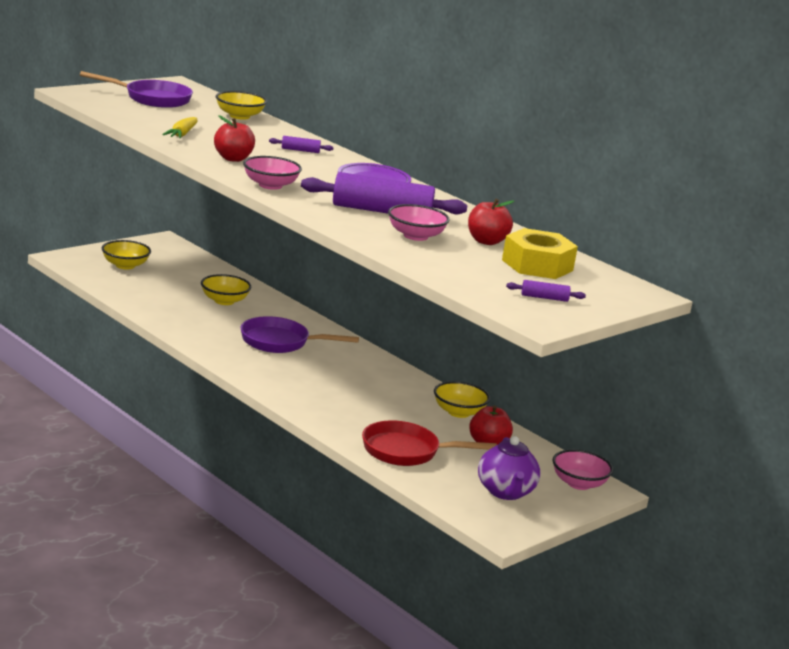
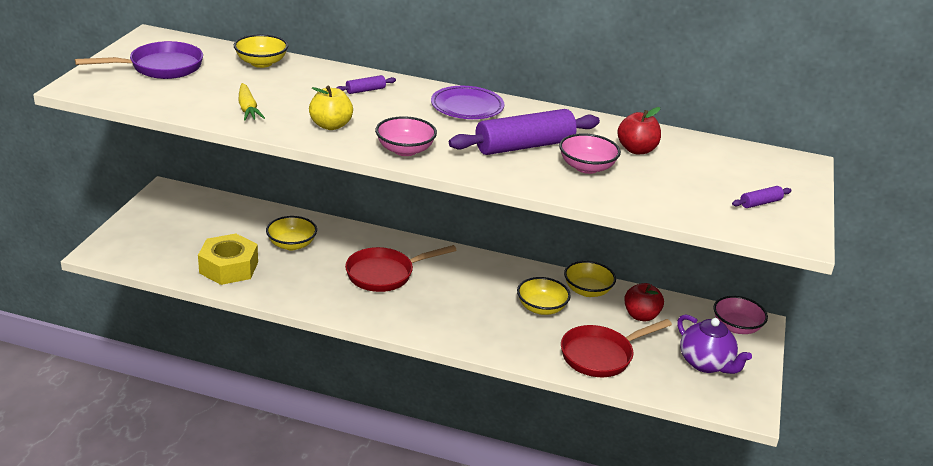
camera: 30 degrees left, 10 degrees up
(125, 265) = (164, 237): yellow bowl -> yellow bowl (541, 308)
(233, 159) = (331, 125): red apple -> yellow apple
(280, 342) = (385, 274): purple pan -> red pan
(537, 265) = (703, 163): yellow nut -> yellow nut (229, 267)

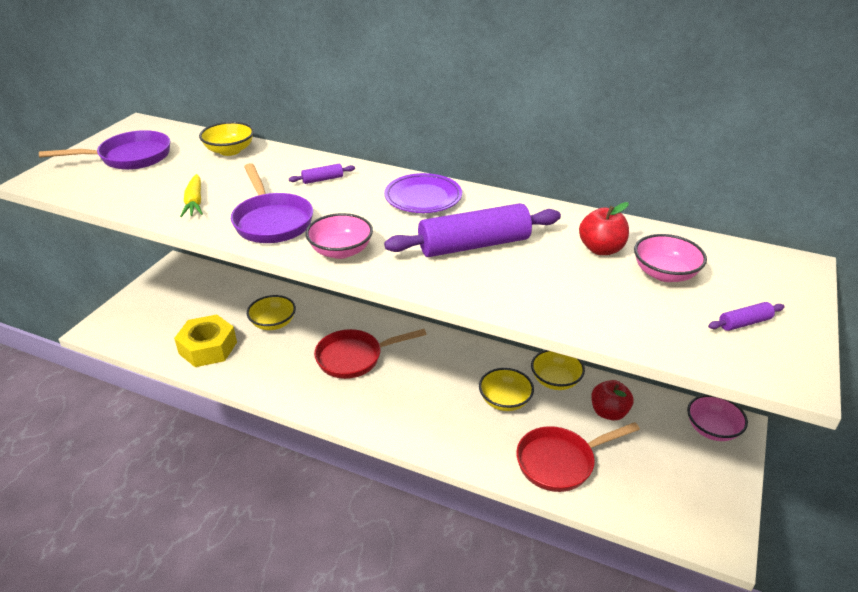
camera: 10 degrees right, 5 degrees up
(331, 125) = (272, 221): yellow apple -> purple pan
(586, 167) = (539, 273): pink bowl -> pink bowl (664, 274)
(706, 364) = (675, 476): purple teapot -> none

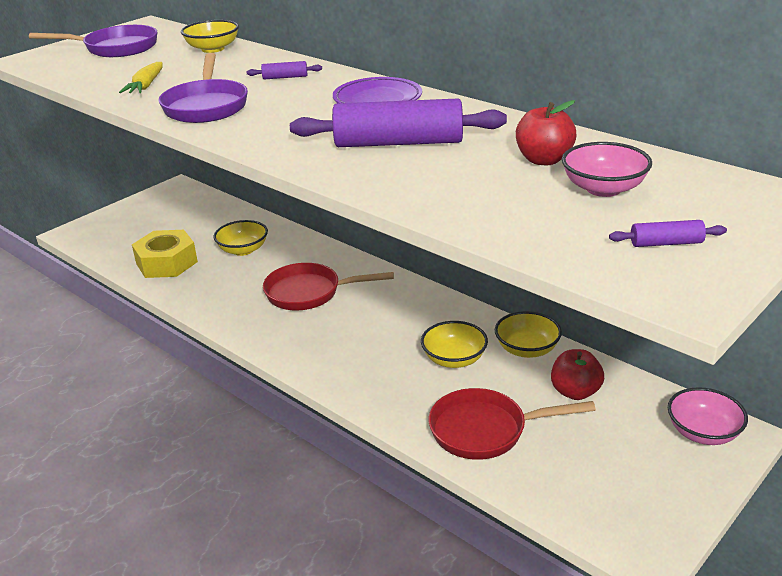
camera: 20 degrees right, 5 degrees down
(341, 251) = (254, 135): pink bowl -> none

